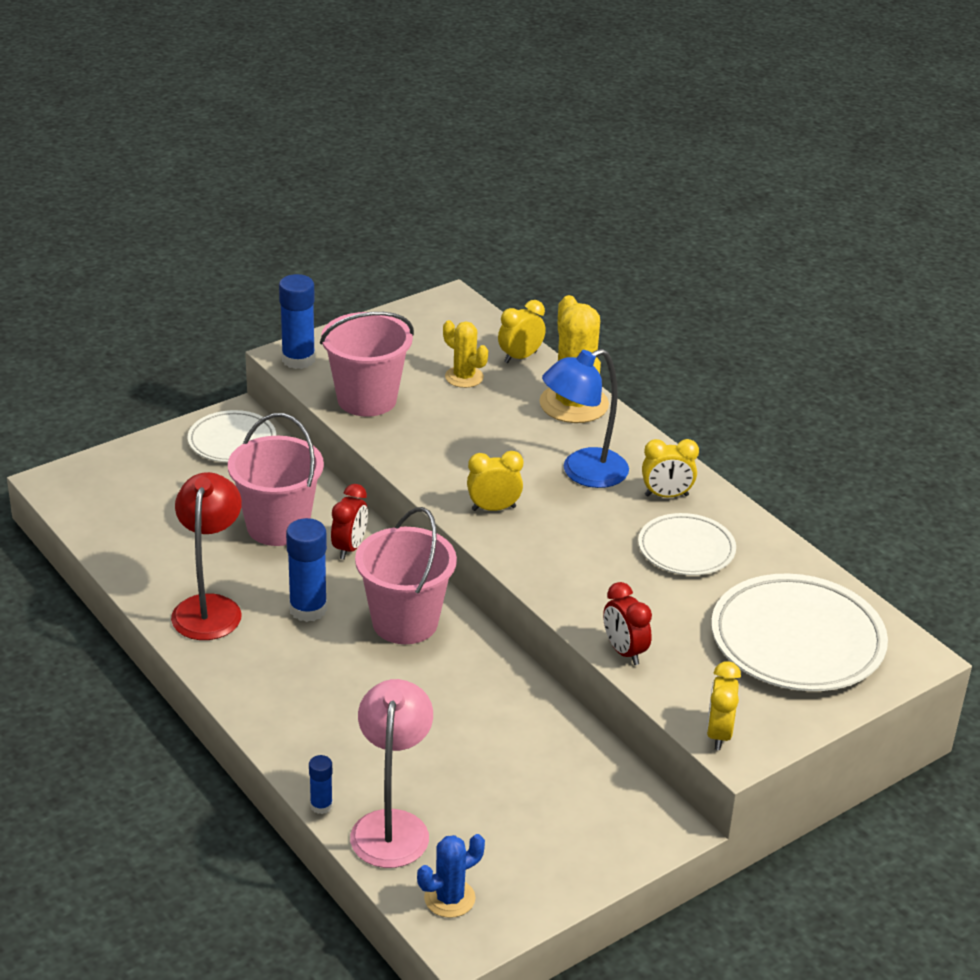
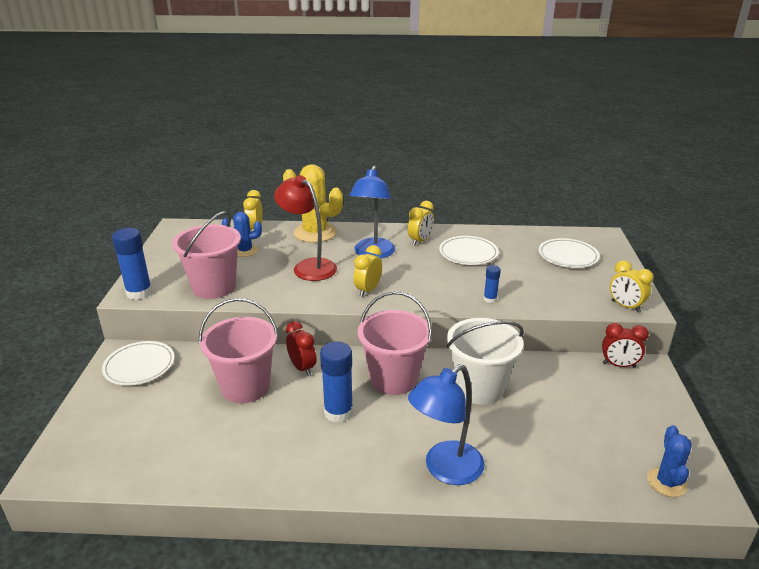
camera: 50 degrees left, 5 degrees down
(209, 607) = (285, 457): red lamp -> red lamp (308, 266)
(300, 722) = (445, 470): none -> blue lamp
(321, 805) = (537, 501): blue glue stick -> blue glue stick (490, 299)
(391, 825) = (580, 475): pink lamp -> none
(461, 695) = (479, 388): none -> white bucket
(464, 377) = (245, 251): yellow cactus -> blue cactus
(624, 651) = (533, 304): red clock -> red clock (618, 365)
(797, 640) = (568, 256): white plate -> white plate, size x0.59

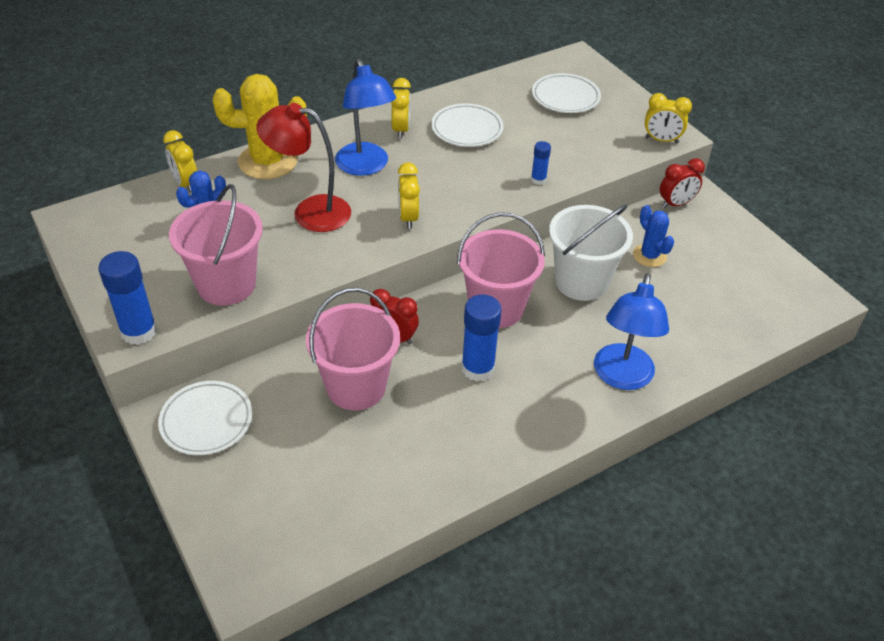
camera: 35 degrees left, 15 degrees up
(666, 482) = (788, 303): blue cactus -> blue cactus (649, 256)

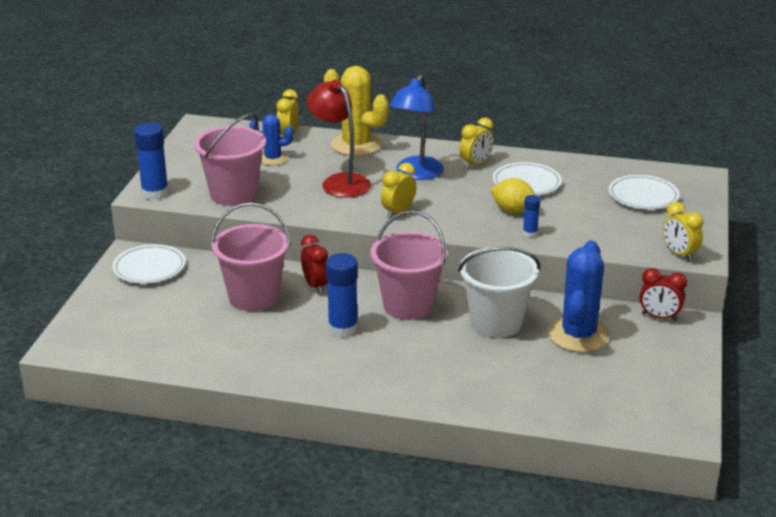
camera: 45 degrees right, 15 degrees down
(494, 163) = (513, 210): none -> yellow lemon
(621, 377) = (434, 386): blue lamp -> none
(649, 256) = (578, 335): blue cactus -> blue cactus, size x1.77

